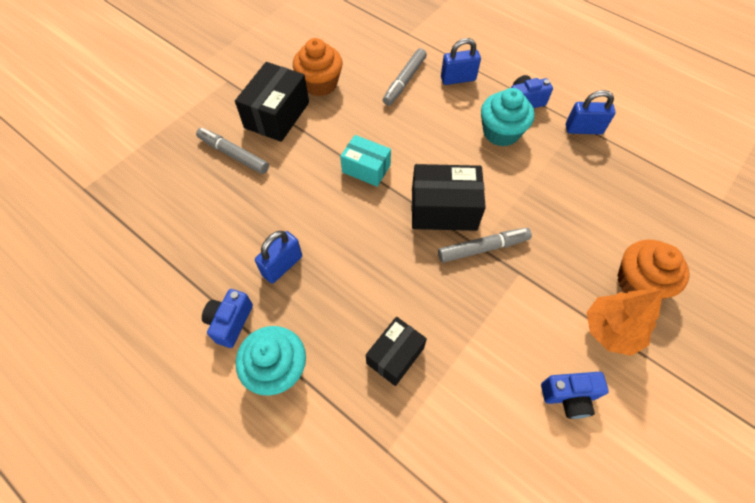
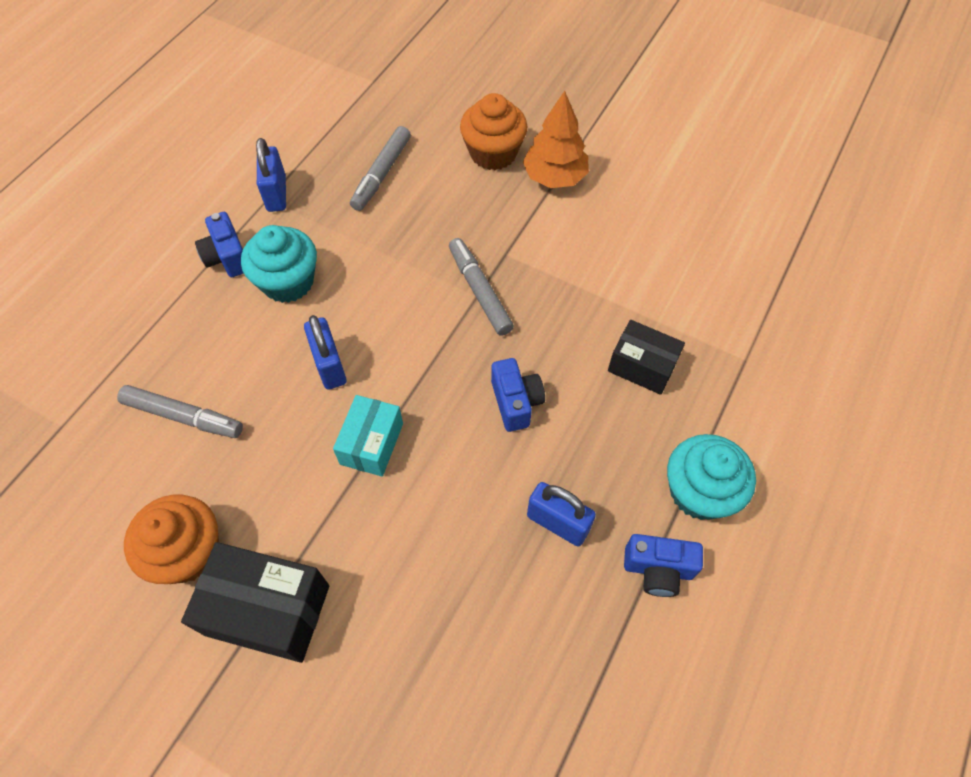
camera: 100 degrees left, 0 degrees up
(234, 155) = (366, 661): grey marker -> grey marker (382, 173)
(443, 209) = (429, 337): black box -> none
(458, 79) = (179, 342): blue padlock -> blue padlock (329, 365)
(569, 397) = (636, 211): blue camera -> blue camera (516, 402)

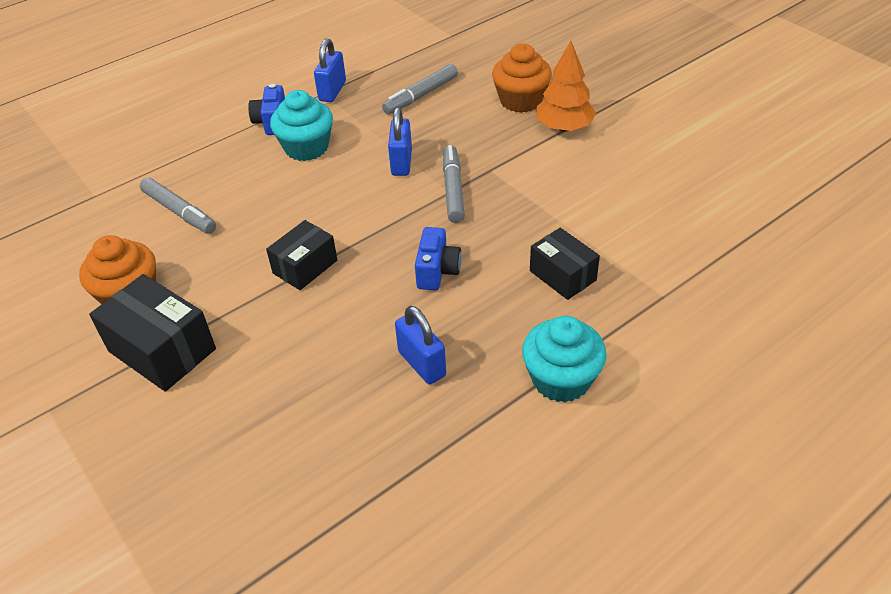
camera: 25 degrees right, 15 degrees down
(329, 365) = (304, 208): blue padlock -> blue padlock (401, 162)
(372, 443) = (305, 267): turquoise box -> black box
(658, 570) = (489, 424): blue camera -> none

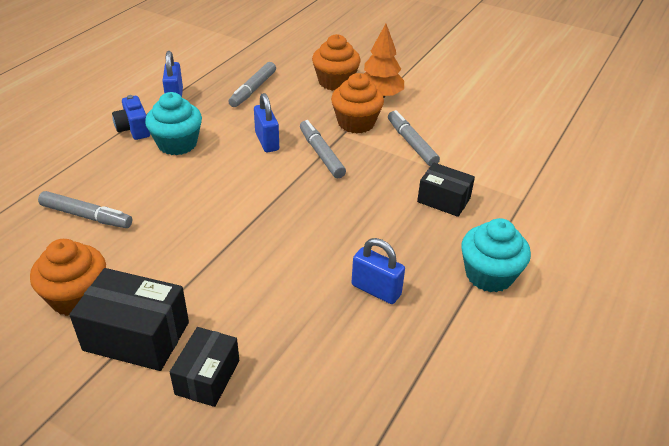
camera: 25 degrees left, 5 degrees down
(305, 267) = (231, 237): black box -> black box (207, 377)
(437, 271) = (346, 217): blue camera -> none
(515, 158) = (356, 123): none -> orange cupcake
(566, 196) = (411, 144): none -> grey marker

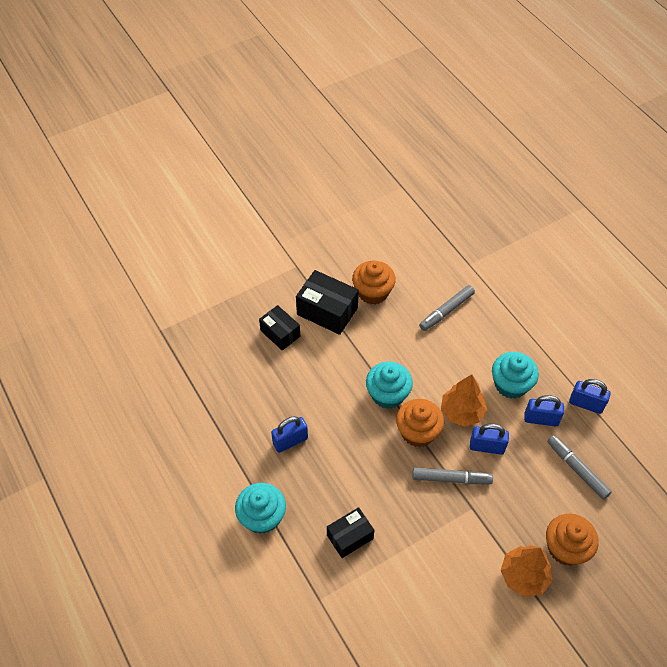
camera: 120 degrees right, 15 degrees up
(133, 129) = (545, 362): blue camera -> none
(136, 336) = (327, 311): black box -> black box turned 75 degrees clockwise
(210, 118) = (541, 419): none -> blue padlock
(235, 167) = (462, 412): none -> orange tree
(248, 228) = (387, 394): none -> turquoise cupcake
(356, 123) = (485, 529): orange cupcake -> orange cupcake (418, 432)
(411, 144) = (433, 558): grey marker -> none

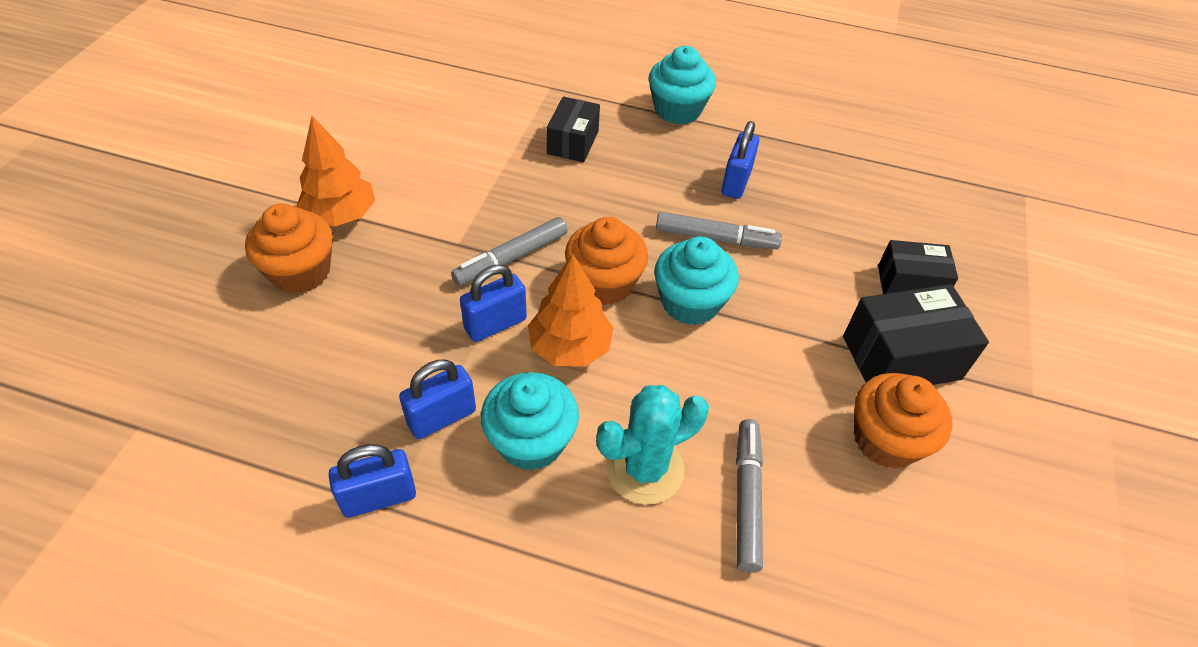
camera: 135 degrees right, 5 degrees down
(474, 345) = (645, 469): none -> turquoise cactus
(577, 469) = (336, 378): grey marker -> grey marker (715, 238)

